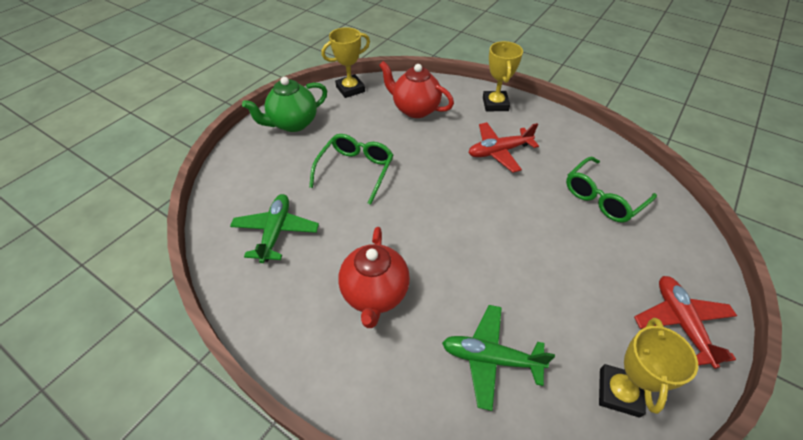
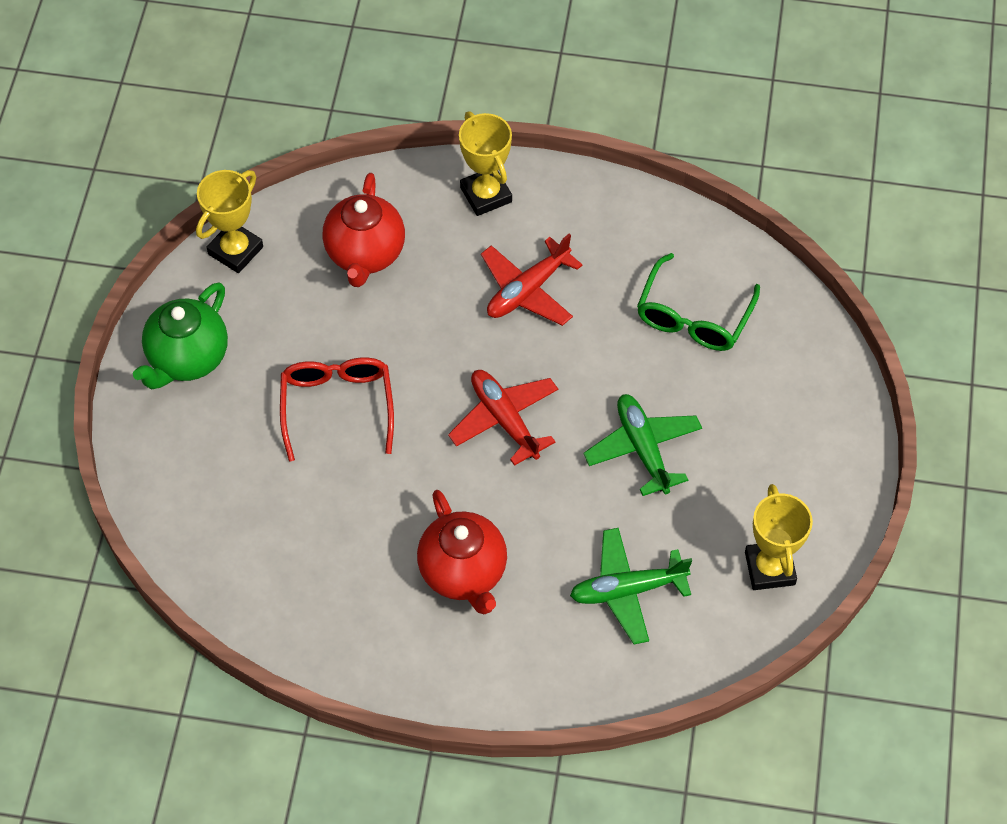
camera: 25 degrees left, 10 degrees up
(276, 232) = (287, 545): green plane -> green plane (643, 448)
(355, 171) = (337, 407): green glasses -> red glasses
(415, 109) = (365, 254): red teapot -> red teapot turned 90 degrees counterclockwise
(681, 323) = (819, 461): red plane -> red plane (504, 420)

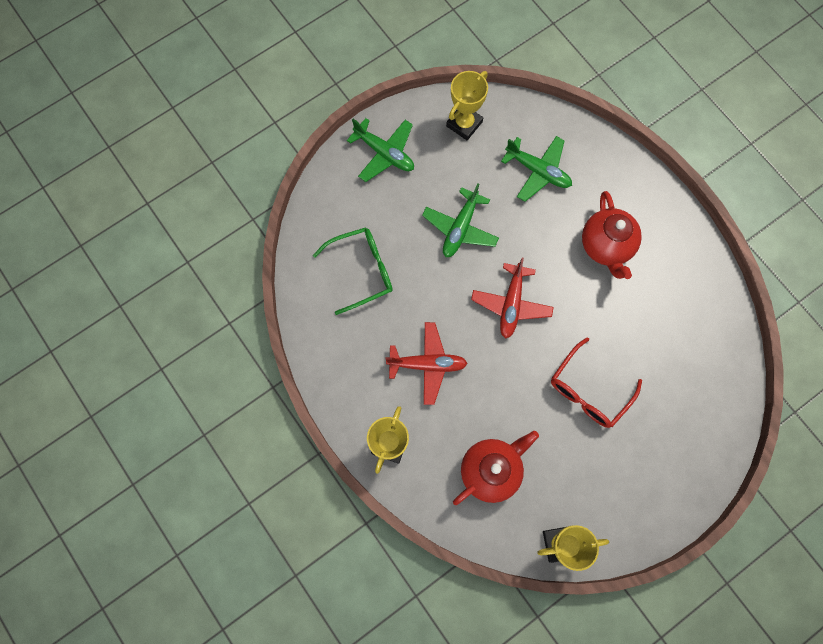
camera: 135 degrees left, 15 degrees up
(187, 358) = (645, 496): green teapot -> none
(463, 572) = (606, 246): red teapot -> red teapot turned 150 degrees clockwise
(815, 453) = (384, 153): none -> green plane

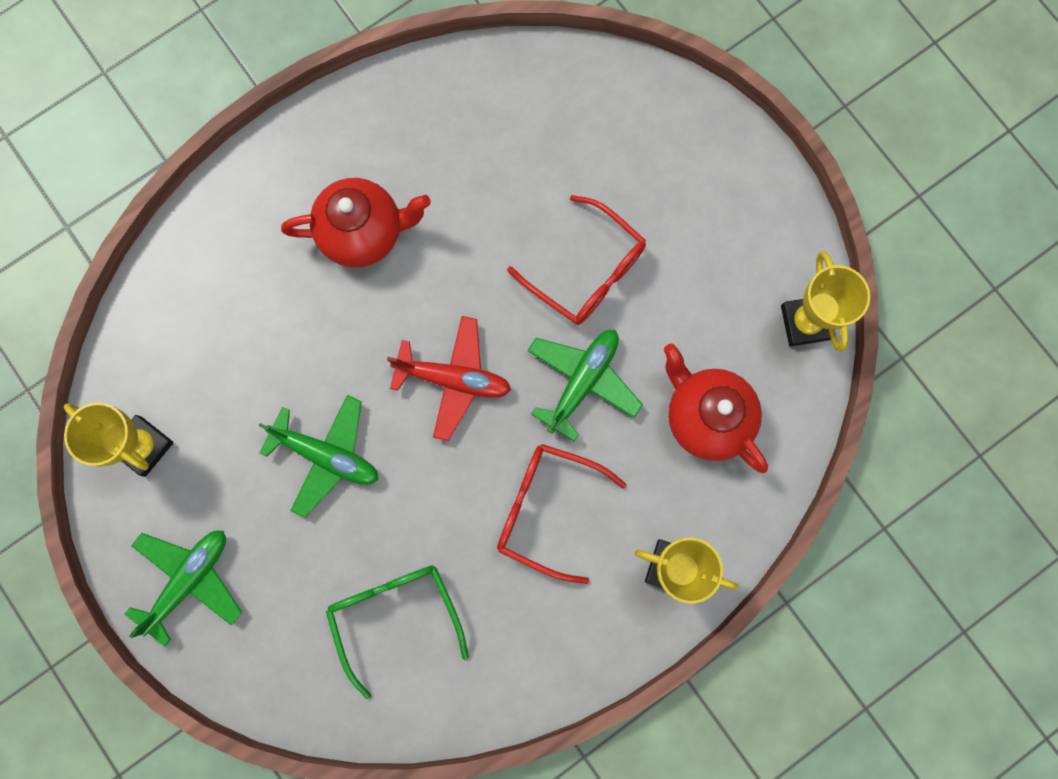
camera: 90 degrees left, 5 degrees up
(427, 364) = (548, 510): red plane -> red glasses
(538, 171) = (233, 330): green plane -> green plane (582, 382)

